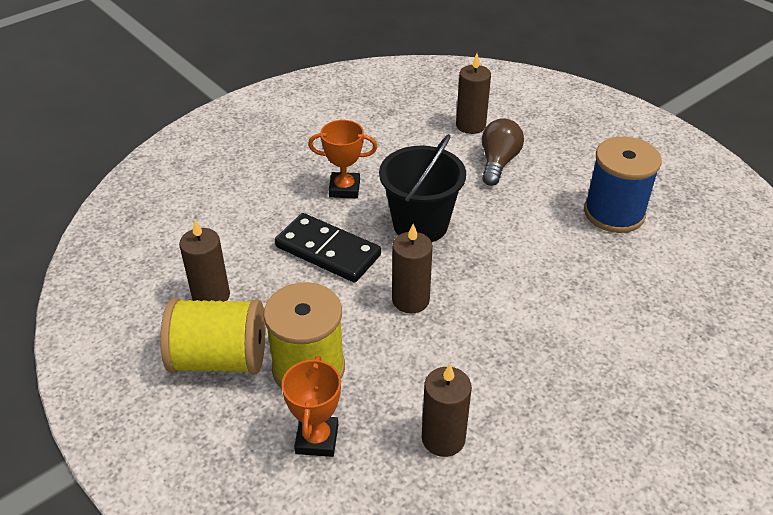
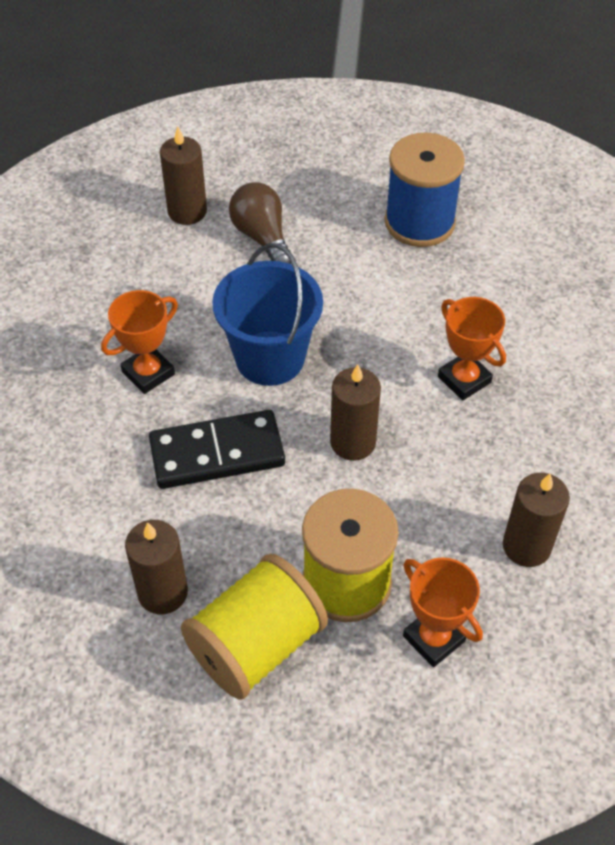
camera: 45 degrees left, 10 degrees up
(420, 225) = (270, 358): black bucket -> blue bucket
(528, 316) = (464, 379): none -> orange trophy

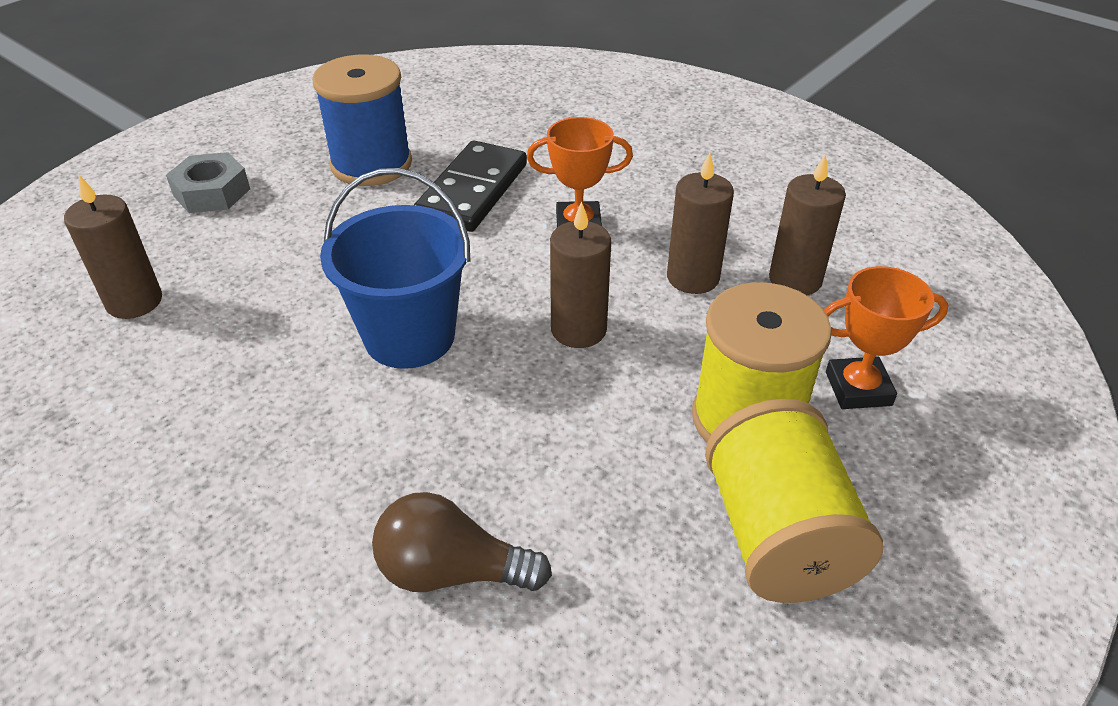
camera: 55 degrees left, 10 degrees down
(148, 373) = (312, 446): orange trophy -> none
(163, 592) = (641, 592): brown candle -> brown candle (693, 278)
(217, 453) = (489, 441): black domino -> black domino (473, 191)
(262, 237) = (249, 265): brown light bulb -> brown light bulb (452, 571)
(311, 167) = (212, 192): none -> grey nut

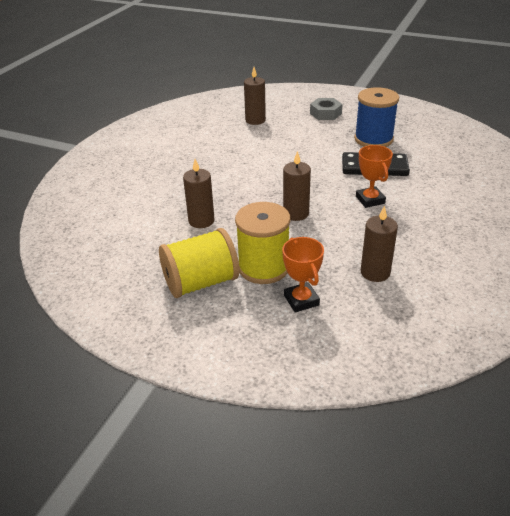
camera: 75 degrees right, 5 degrees down
(409, 336) = (268, 176): blue bucket -> none
(452, 571) = (162, 211): brown light bulb -> none
(693, 278) = (353, 239): brown candle -> brown candle (201, 221)

